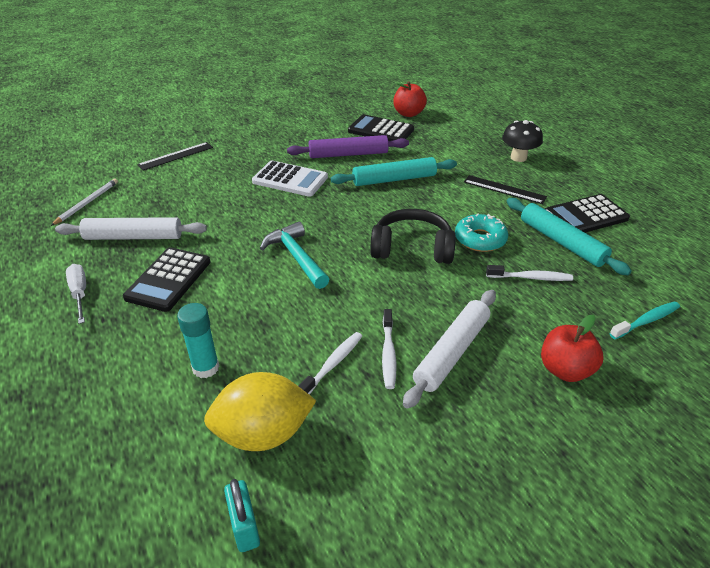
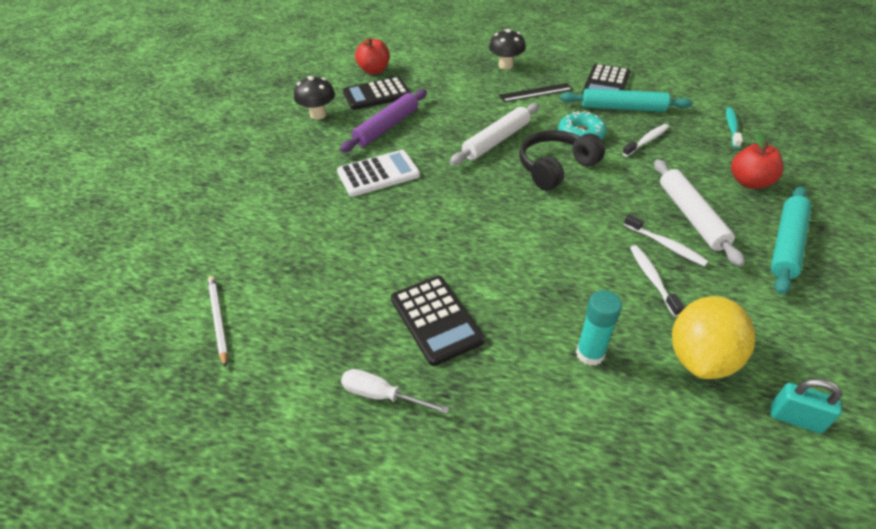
camera: 45 degrees left, 5 degrees up
(134, 237) = (333, 312): white rolling pin -> white rolling pin (496, 140)
(176, 156) = (228, 218): black ruler -> none
(296, 257) = (496, 228): turquoise hammer -> none
(321, 124) = (318, 115): none -> black mushroom
(394, 179) = (455, 127): turquoise rolling pin -> turquoise rolling pin (786, 244)

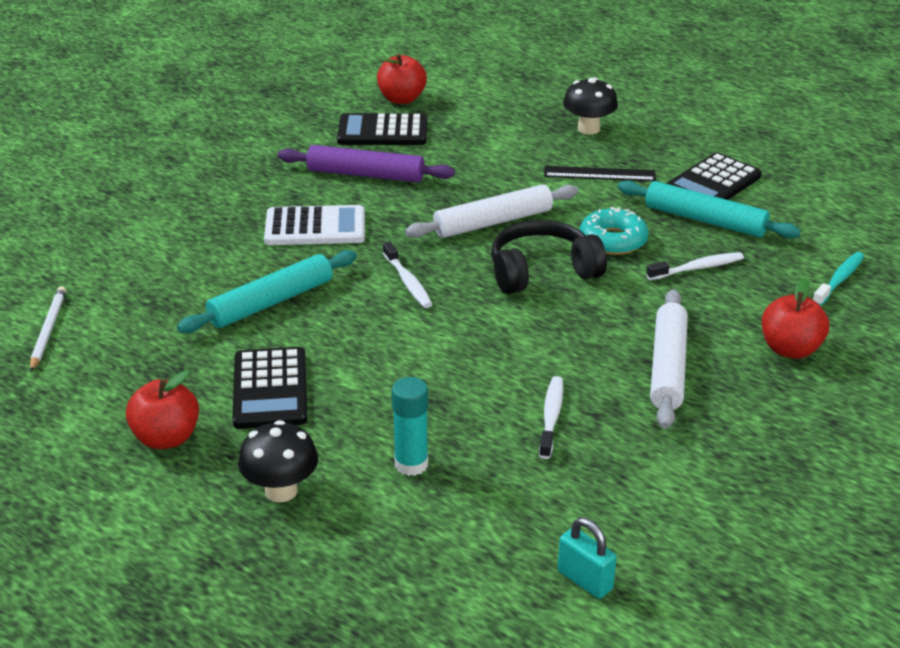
camera: 20 degrees right, 10 degrees down
(318, 115) = (290, 141): black mushroom -> black mushroom (281, 491)
(382, 395) = (166, 438): white screwdriver -> red apple
(387, 127) = (366, 175): purple rolling pin -> purple rolling pin turned 45 degrees clockwise
(666, 245) = (602, 388): white toothbrush -> white toothbrush (408, 282)
(700, 357) = (533, 502): yellow lemon -> none
(786, 244) = (762, 427): turquoise rolling pin -> turquoise rolling pin (271, 302)

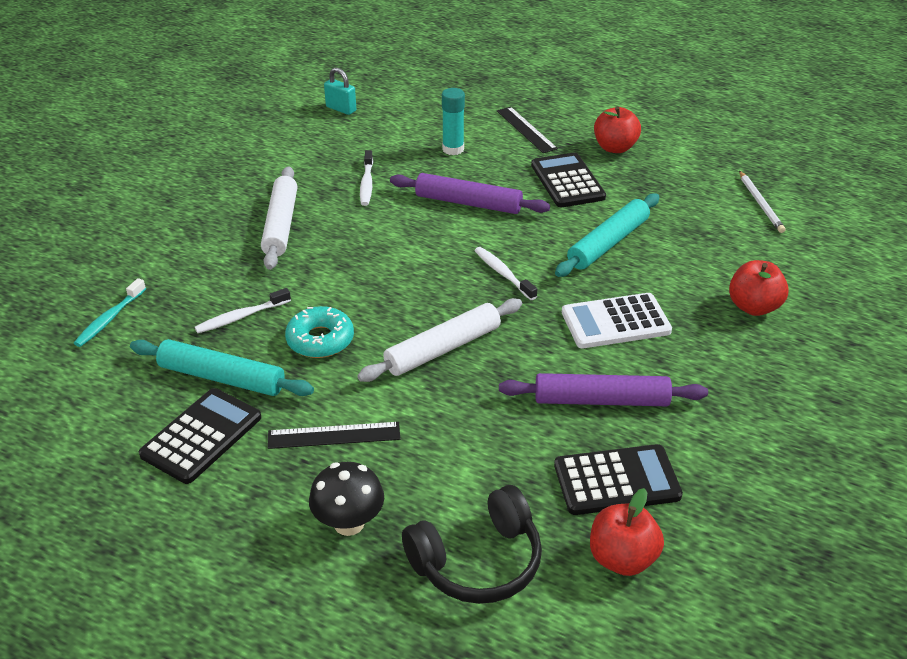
camera: 170 degrees right, 5 degrees up
(281, 491) = (526, 129): black mushroom -> black ruler
(418, 371) = (468, 203): none -> purple rolling pin
(542, 271) = (386, 297): black headphones -> black headphones (478, 562)
(790, 349) = (180, 248): red apple -> red apple (753, 307)

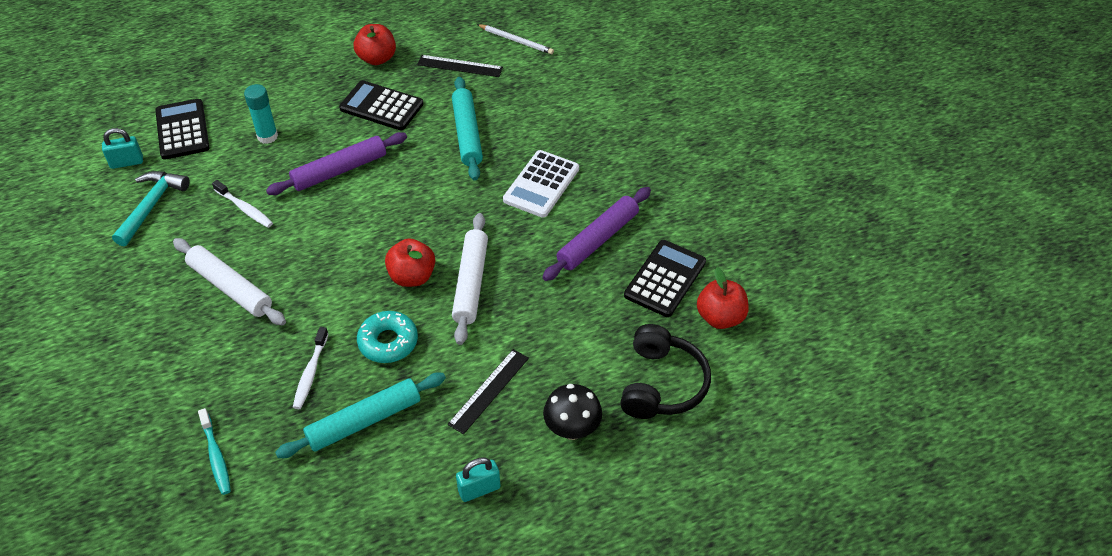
camera: 50 degrees left, 10 degrees up
(201, 436) = (412, 465): black calculator -> black calculator (182, 130)
(215, 498) = (479, 489): none -> turquoise padlock
(314, 143) = (151, 206): none -> turquoise hammer
(503, 273) = (434, 204): white toothbrush -> none
(526, 129) = (297, 84): black ruler -> black ruler (460, 66)
(753, 307) = (598, 116): red apple -> red apple (412, 277)

